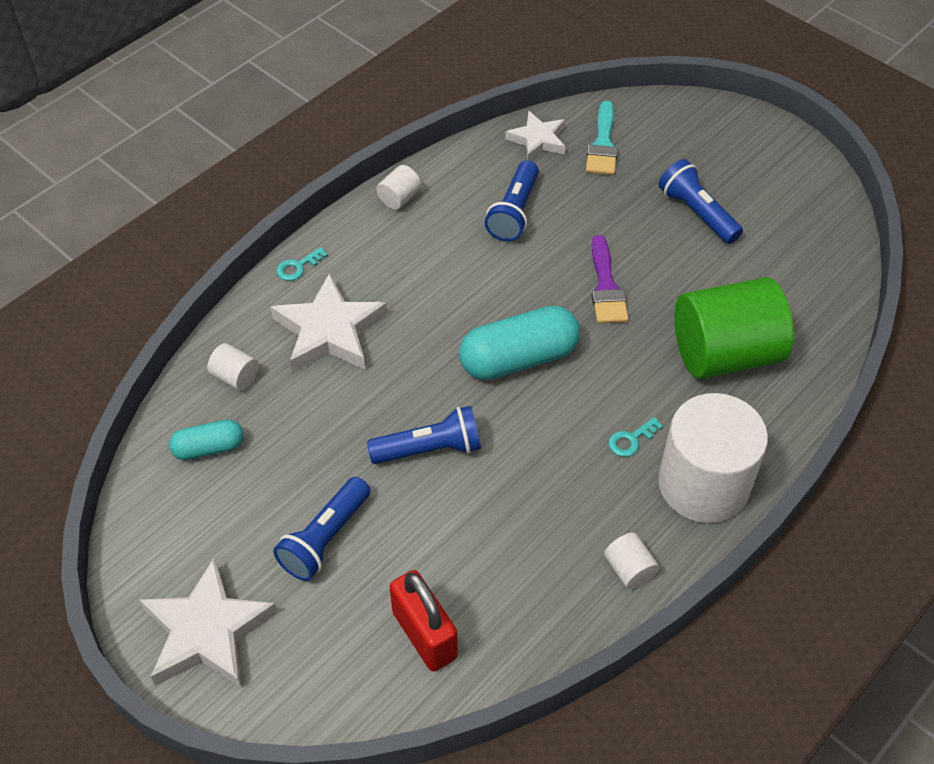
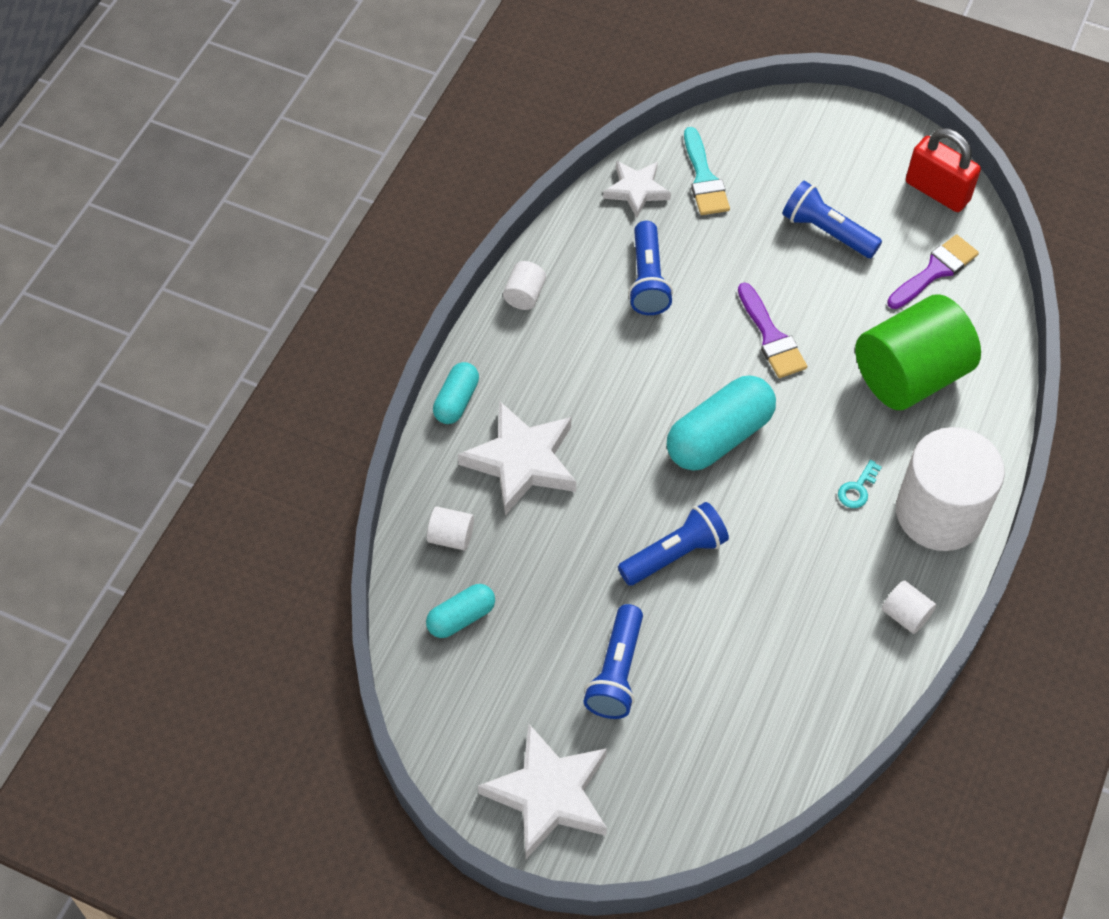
camera: 20 degrees left, 5 degrees up
(298, 267) = (456, 401): turquoise key -> turquoise capsule
(424, 635) = (749, 734): red padlock -> red padlock (937, 191)
(787, 270) = (935, 271): none -> purple brush

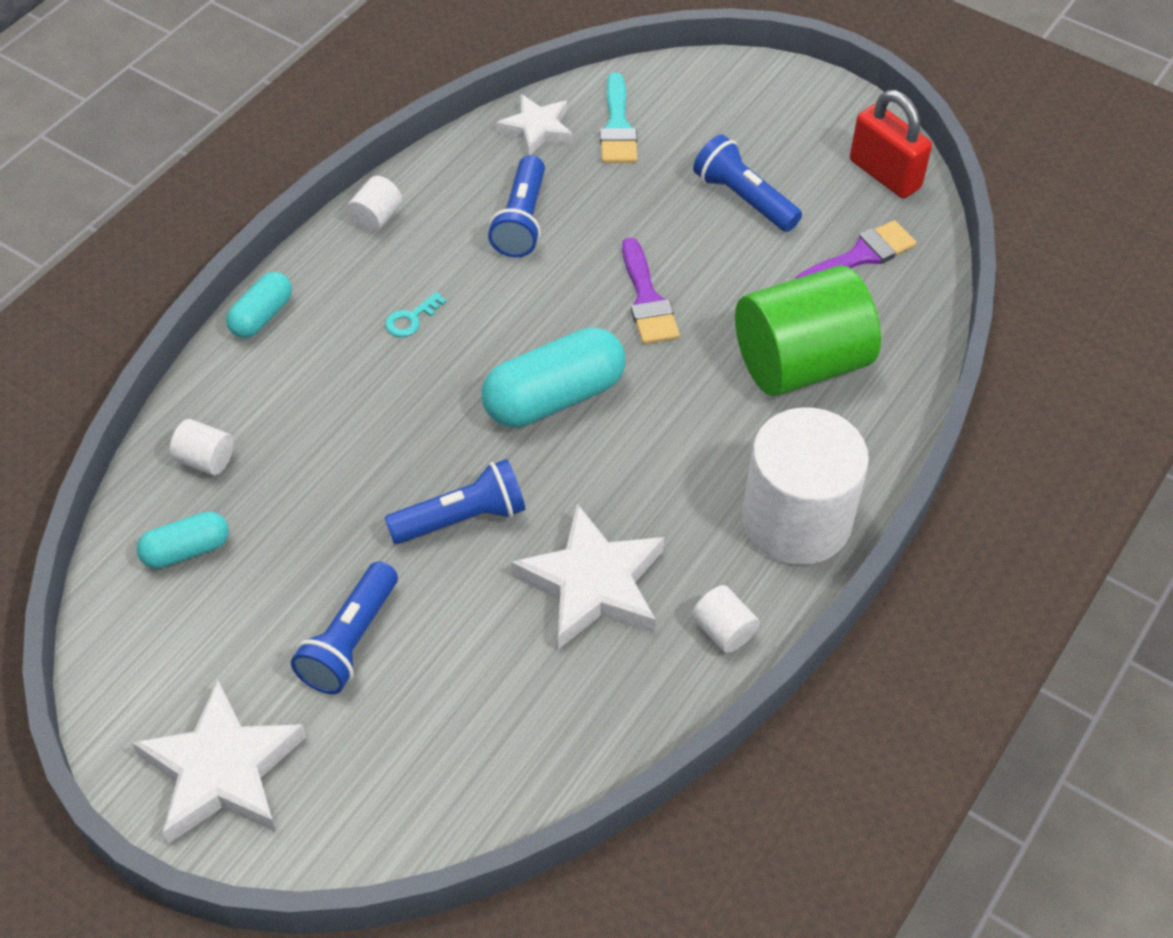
camera: 10 degrees right, 5 degrees down
(521, 461) = (314, 391): white star -> white star (592, 584)
(857, 489) = (703, 478): turquoise key -> turquoise key (411, 319)

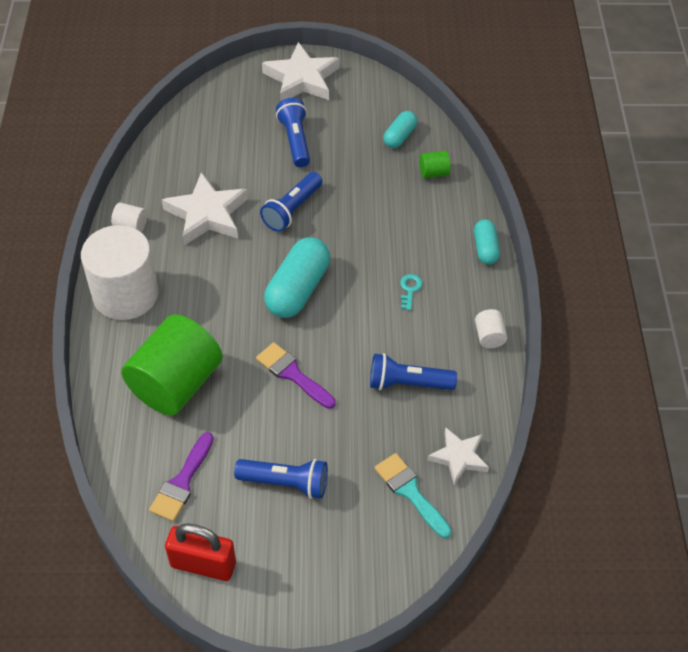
camera: 145 degrees right, 0 degrees up
(205, 460) = (433, 173): white cylinder -> green cylinder
(521, 221) = (407, 383): blue flashlight -> blue flashlight turned 60 degrees counterclockwise

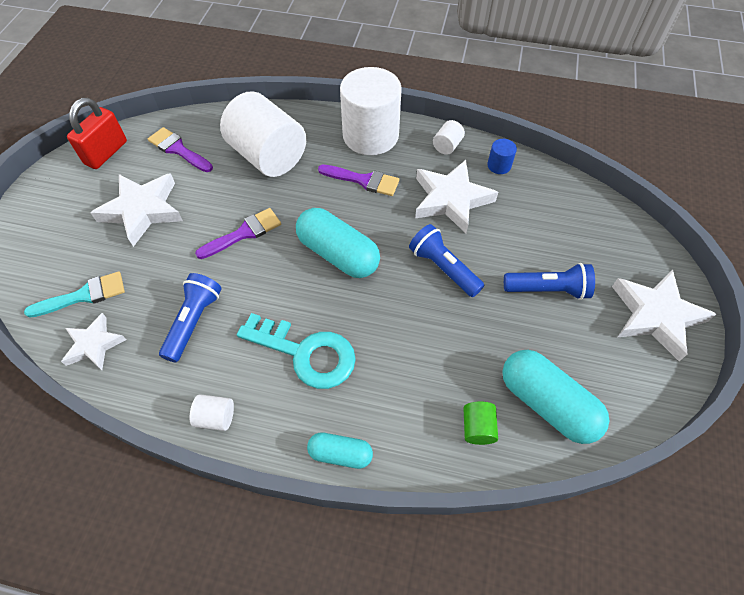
camera: 105 degrees right, 5 degrees up
(152, 183) = (499, 165): none -> blue cylinder
(176, 384) = (268, 156): green cylinder -> white cylinder
(196, 288) = (363, 180): none -> purple brush
(286, 483) = (142, 210): blue flashlight -> white star
(399, 136) = (547, 403): turquoise capsule -> turquoise capsule, size x1.79
(410, 289) = (306, 353): turquoise key -> turquoise key, size x2.50

